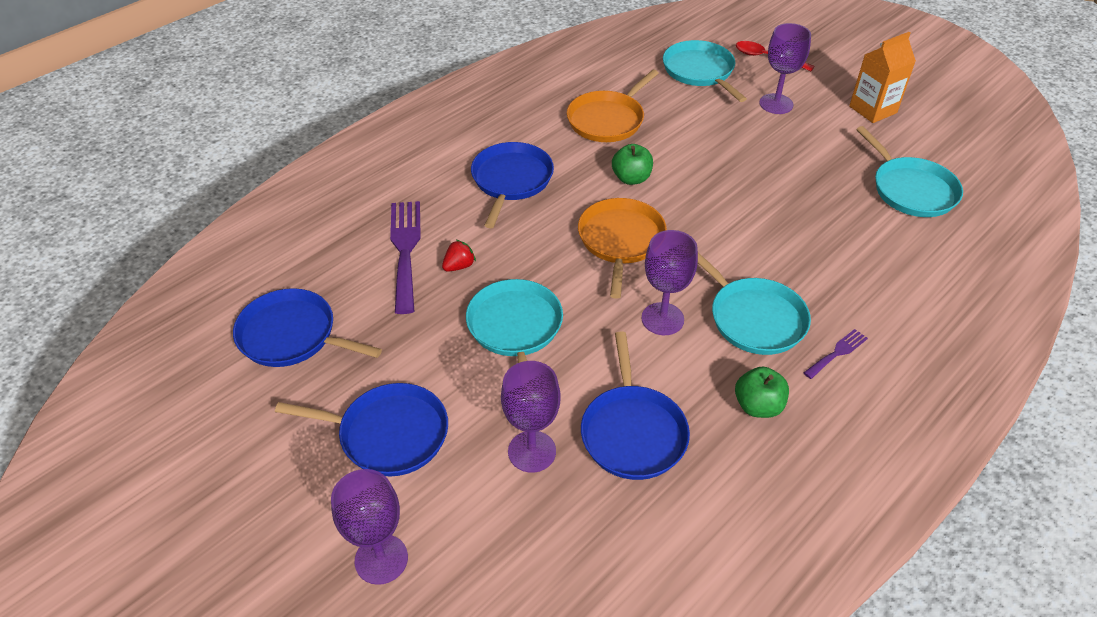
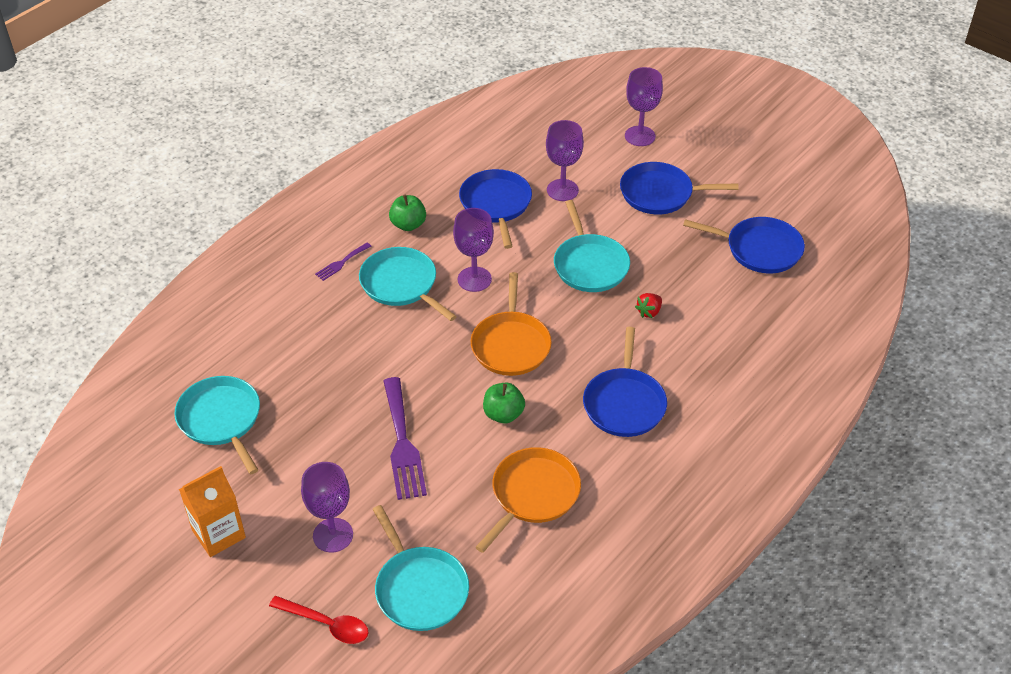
camera: 175 degrees right, 0 degrees up
(405, 250) = (701, 323): purple fork -> purple fork (402, 443)

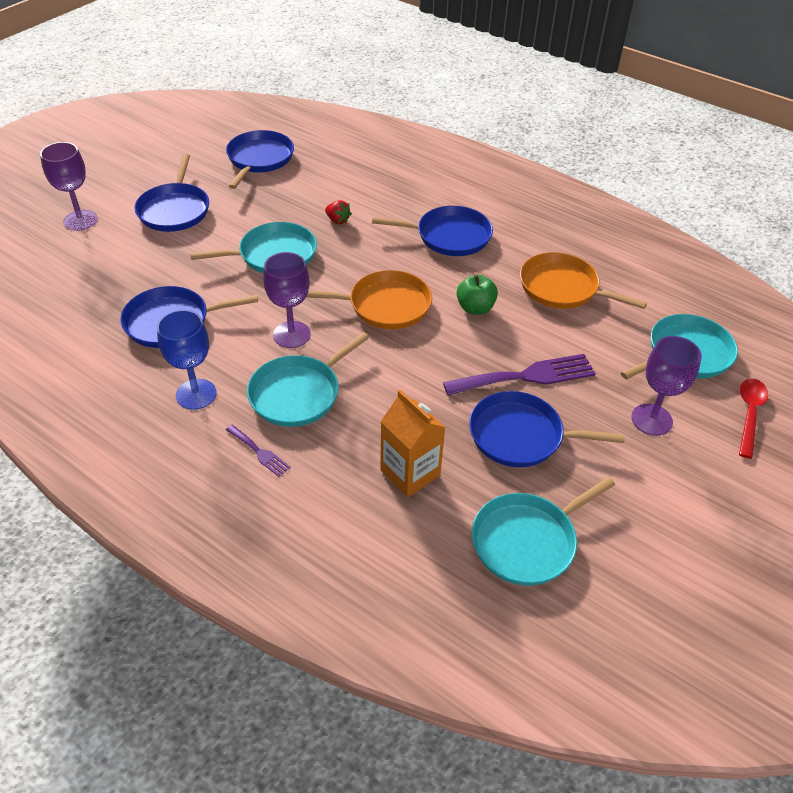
camera: 95 degrees left, 0 degrees up
(218, 534) = (684, 516): orange carton -> orange carton (410, 473)
(330, 429) = (521, 435): none -> blue pan
(408, 224) = (196, 394): green apple -> blue goblet
(562, 190) = (157, 273): purple goblet -> none

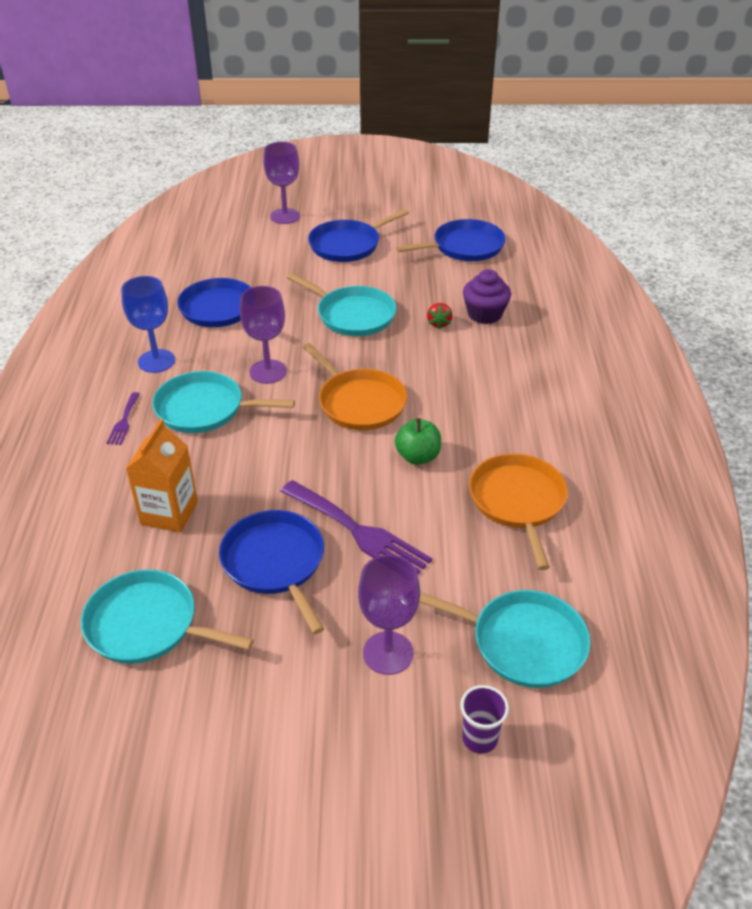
camera: 55 degrees right, 5 degrees down
(353, 195) = (484, 314): none -> purple cupcake
(449, 236) = (501, 394): blue pan -> none
(749, 414) = (479, 738): red spoon -> purple cup

